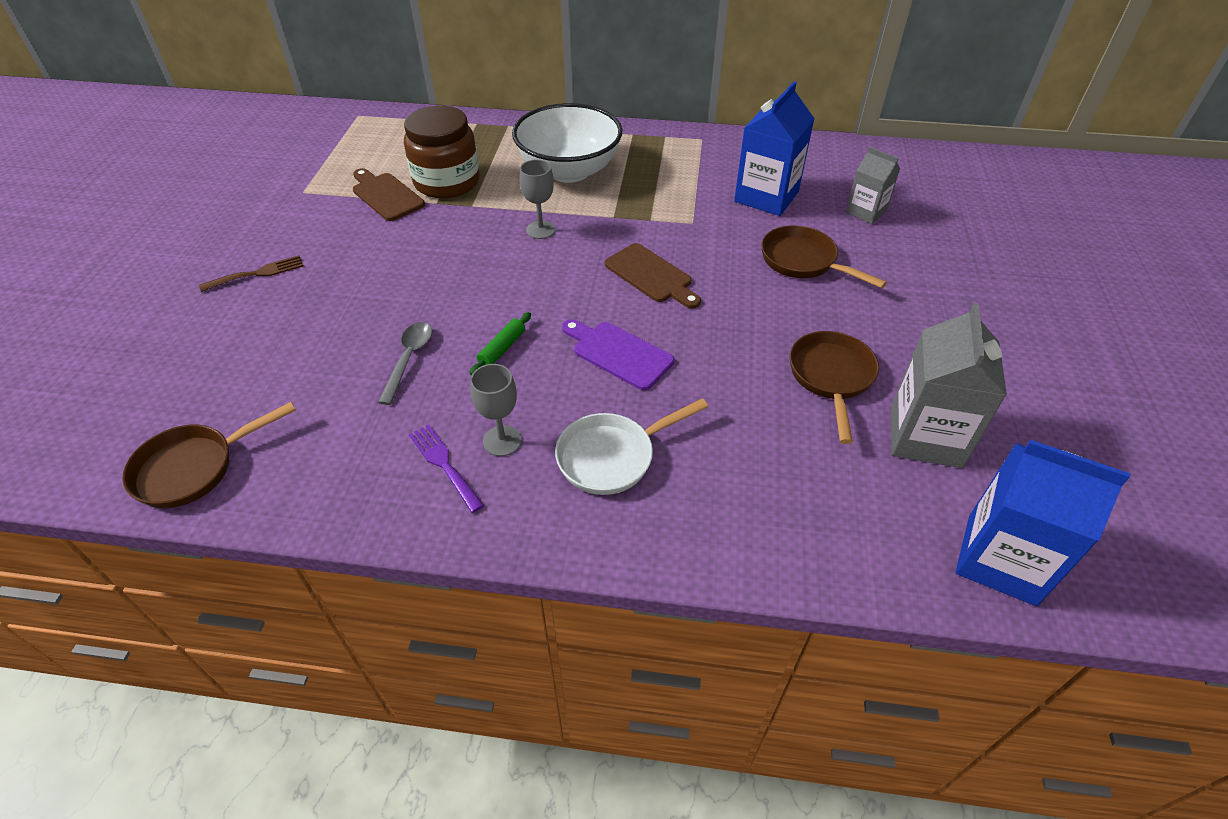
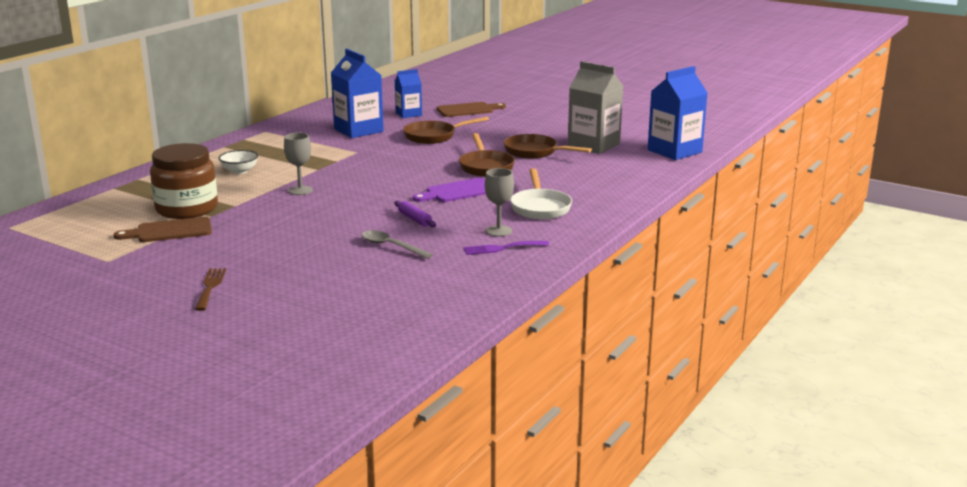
camera: 65 degrees left, 25 degrees down
(193, 468) = (424, 323): brown pan -> brown pan (485, 167)
(502, 348) = (414, 219): green rolling pin -> purple rolling pin
(569, 171) = (239, 171): white bowl -> white bowl, size x0.43
(651, 275) = (395, 171): brown cutting board -> brown cutting board (468, 110)
(866, 211) = (408, 114): grey carton -> blue carton

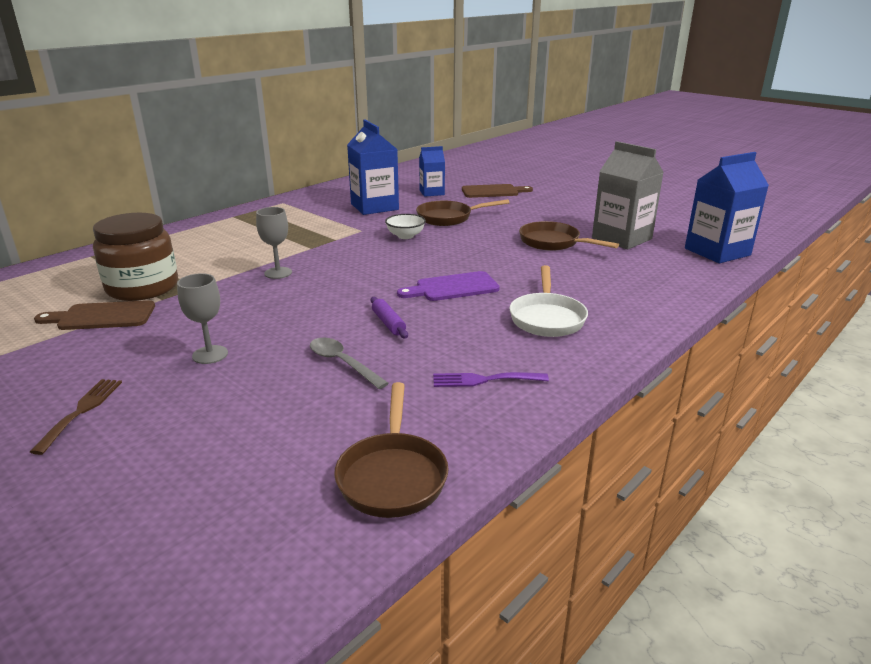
camera: 10 degrees right, 5 degrees up
(239, 171) = (229, 245): white bowl -> white bowl (405, 236)
(485, 167) = (494, 257): brown pan -> brown pan (392, 475)
(499, 231) = (487, 350): grey goblet -> grey goblet (210, 355)

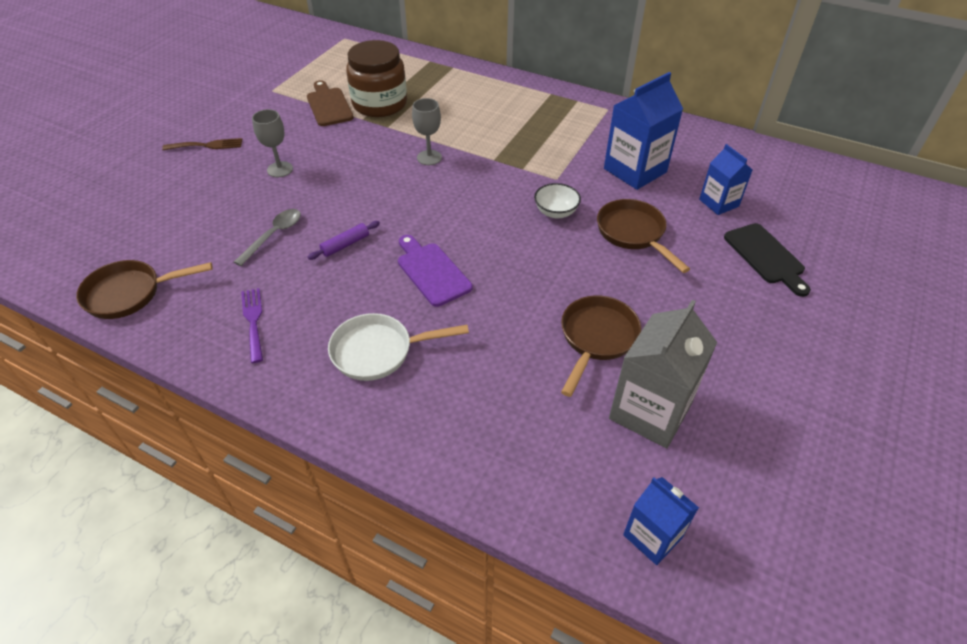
camera: 75 degrees right, 20 degrees up
(493, 191) = (766, 256): brown cutting board -> black cutting board
(717, 252) = (652, 536): blue carton -> blue carton, size x0.59

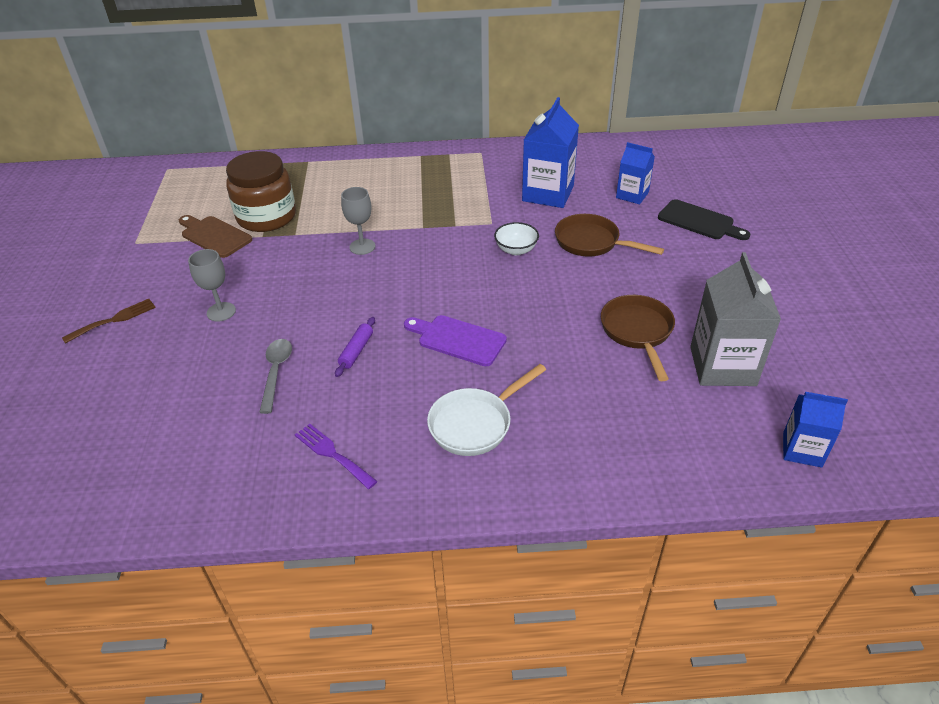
camera: 30 degrees left, 5 degrees down
(130, 293) = (172, 491): brown pan -> none

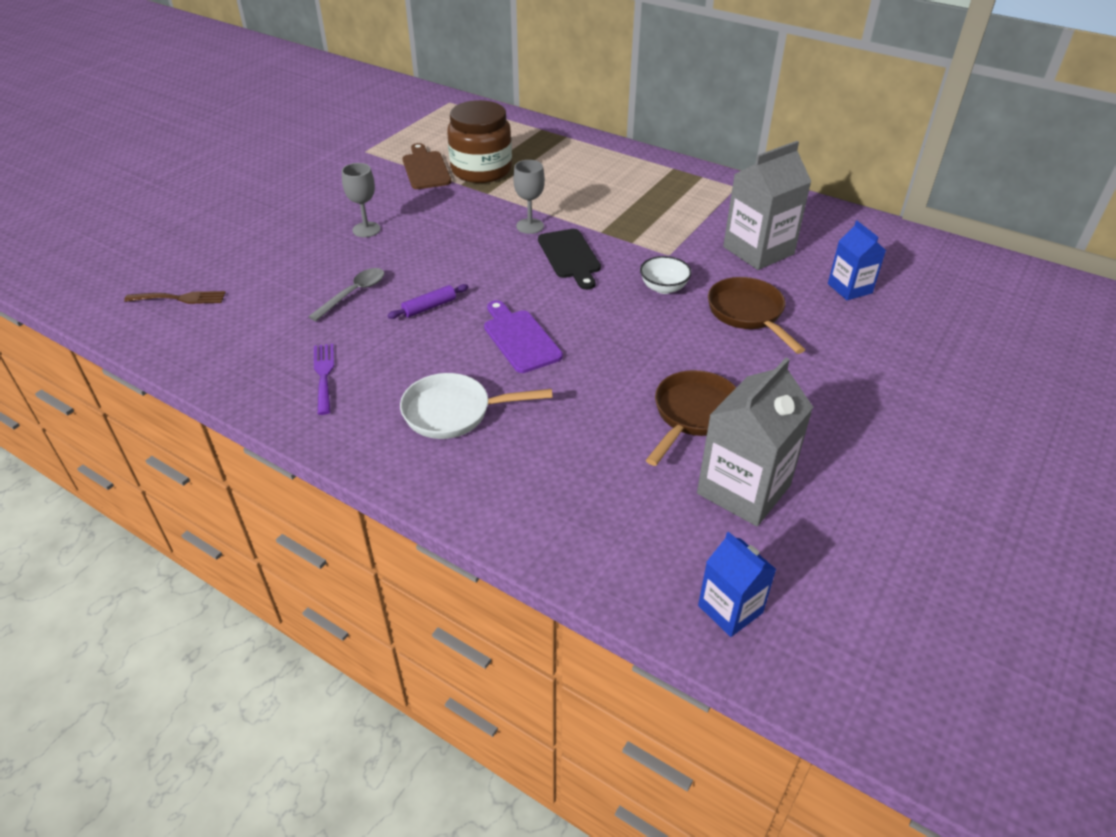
camera: 35 degrees right, 0 degrees up
(114, 320) = (291, 202): brown fork -> brown fork (180, 298)
(548, 193) = (758, 250): blue carton -> grey carton
(699, 221) = (896, 345): black cutting board -> black cutting board (570, 256)

